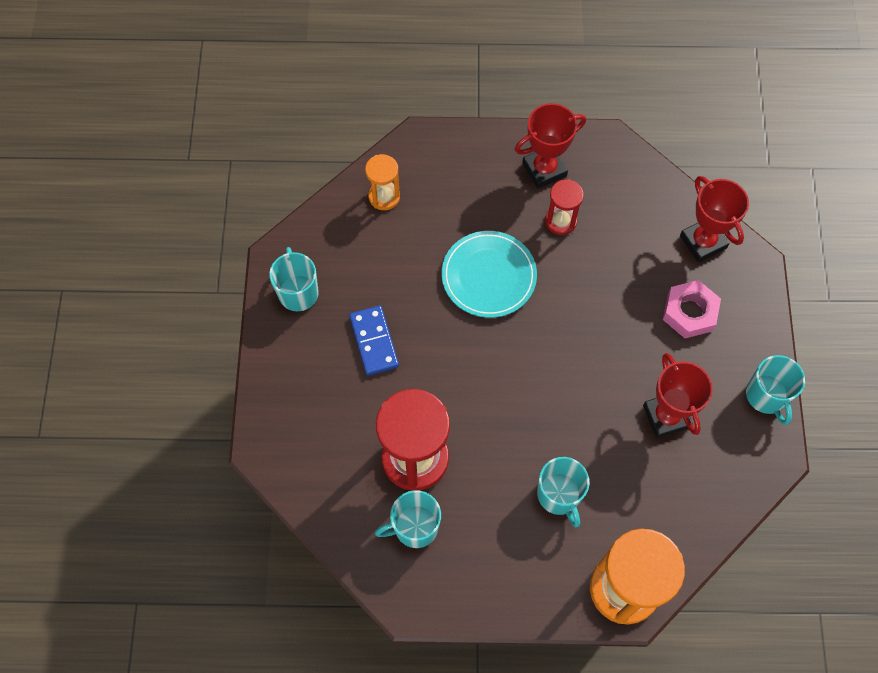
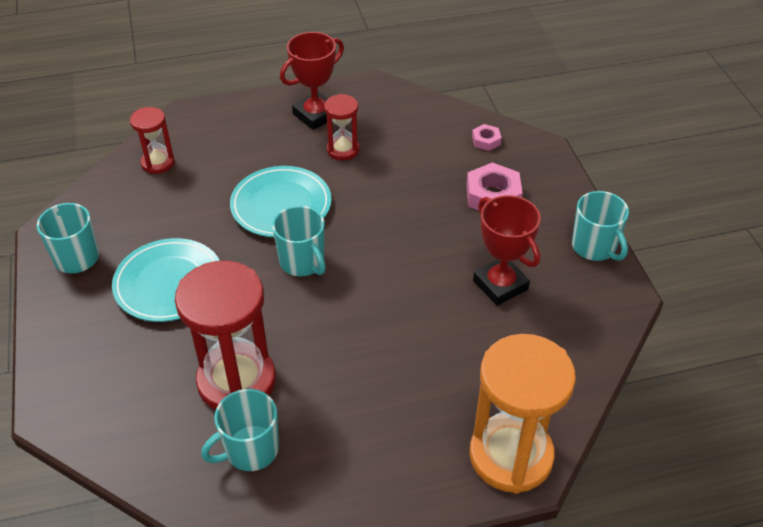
camera: 15 degrees left, 20 degrees down
(374, 341) = (169, 283): blue domino -> turquoise plate
(384, 196) = (158, 163): orange hourglass -> red hourglass
(559, 495) = (409, 380): turquoise mug -> turquoise mug (302, 262)
(703, 242) = (486, 140): red trophy -> pink nut

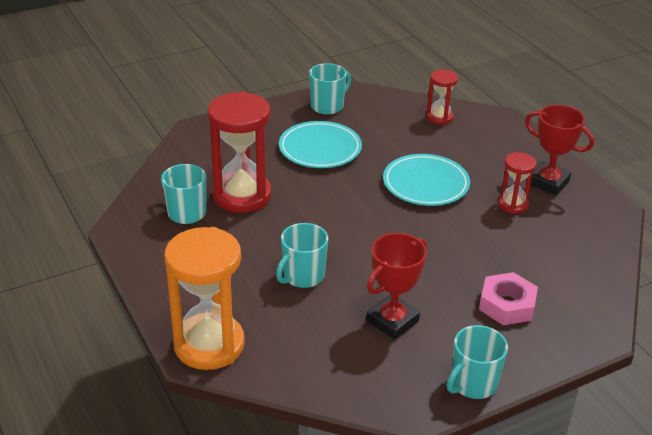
camera: 75 degrees right, 10 degrees down
(302, 262) = (368, 205): turquoise mug -> turquoise mug (303, 276)
(486, 140) = (585, 292): pink nut -> none

